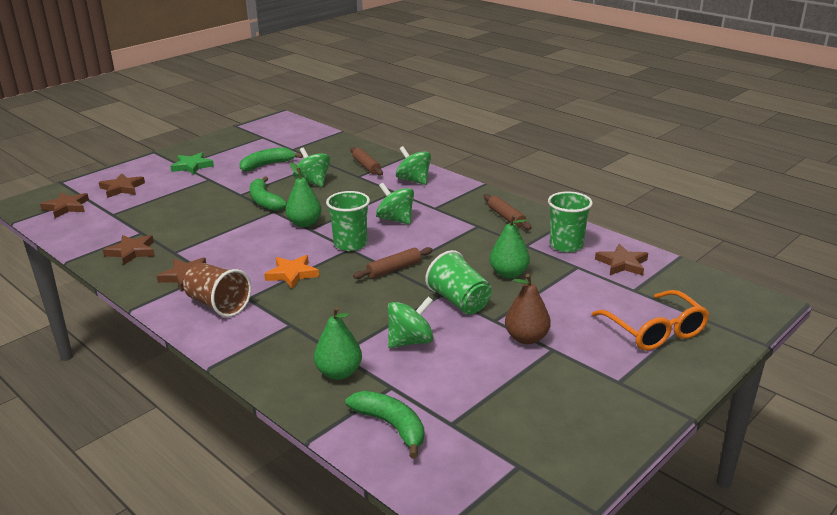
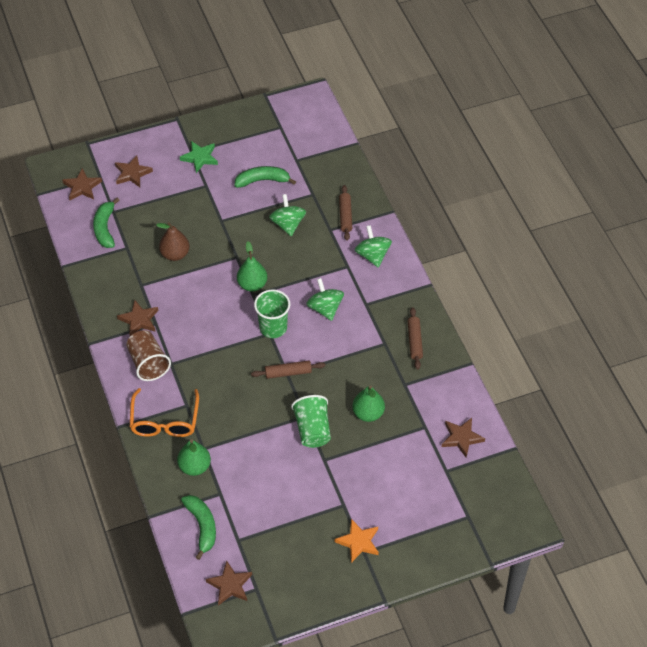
camera: 25 degrees right, 25 degrees up
(132, 252) = (111, 272): brown star -> brown star (230, 585)
(265, 201) = (236, 239): green banana -> green banana (105, 228)
(292, 274) = (213, 348): orange star -> orange star (358, 542)
(410, 341) = (255, 456): green spinning top -> none
(526, 338) = (333, 487): brown pear -> brown pear (175, 254)
(566, 245) = (436, 397): green cup -> none
(655, 331) = (426, 518): orange glasses -> orange glasses (165, 421)

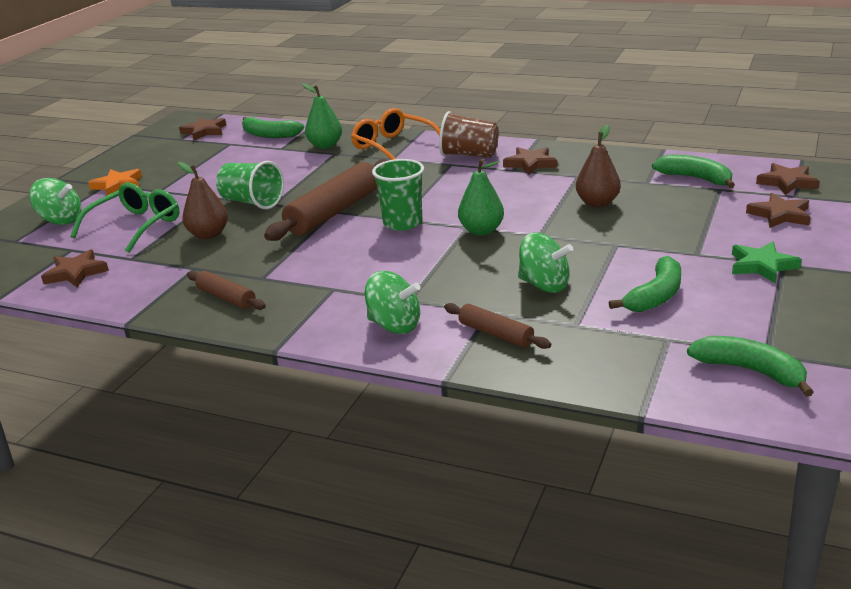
camera: 135 degrees right, 25 degrees down
(288, 373) = (334, 212): brown rolling pin -> brown rolling pin, size x1.92
(298, 126) = (750, 371): none -> green banana
(325, 308) = (373, 261): green spinning top -> green spinning top (61, 220)
(368, 413) = (208, 235): green pear -> brown pear
(394, 465) = (135, 226): none -> green glasses

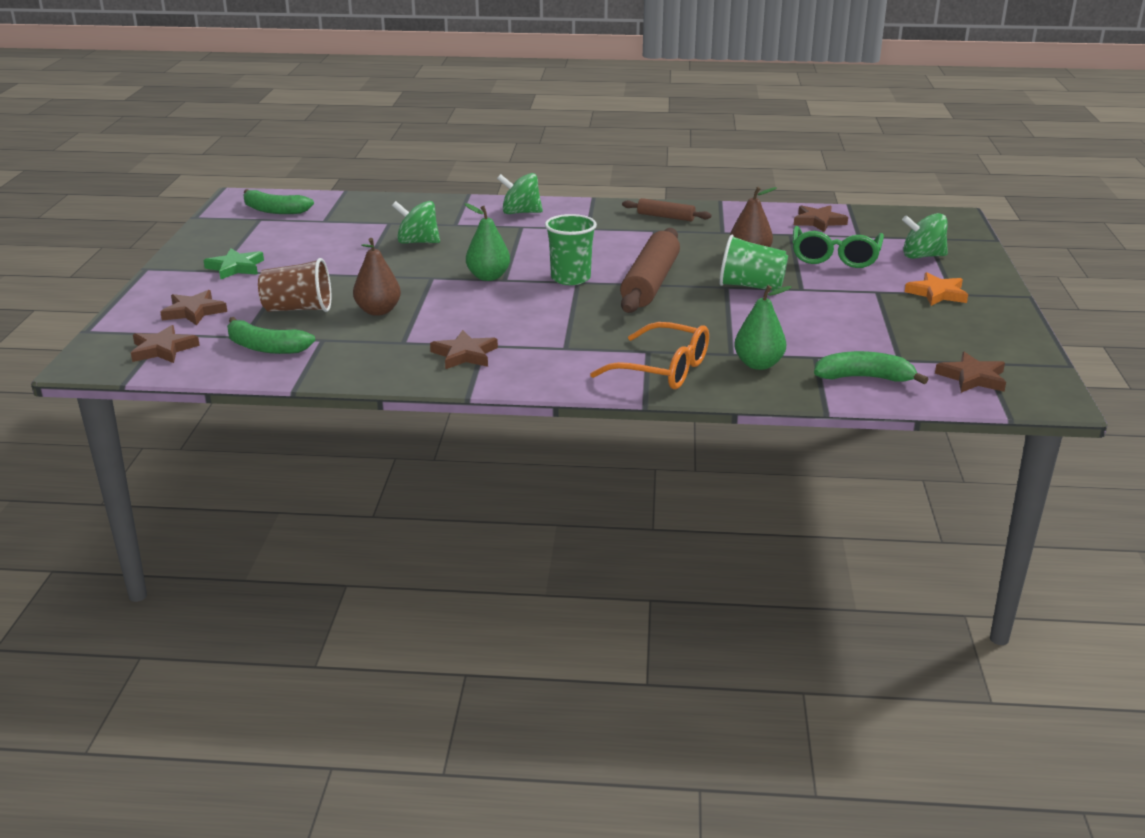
camera: 160 degrees right, 0 degrees up
(469, 155) = (549, 362): brown cup -> brown cup (298, 309)
(495, 334) = (445, 214): brown rolling pin -> none
(656, 296) = (329, 242): green banana -> none

